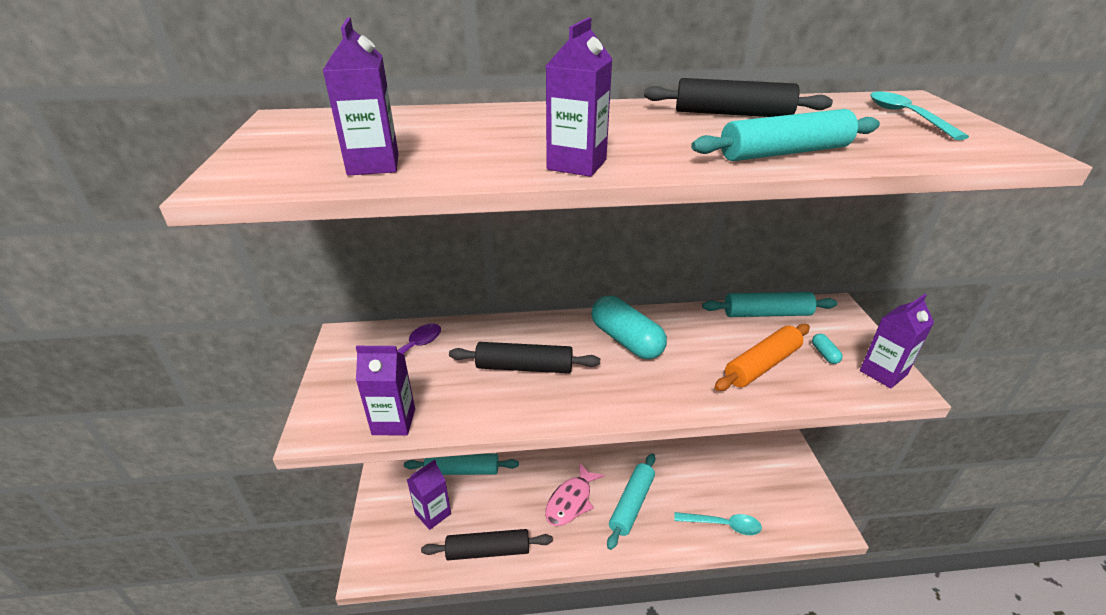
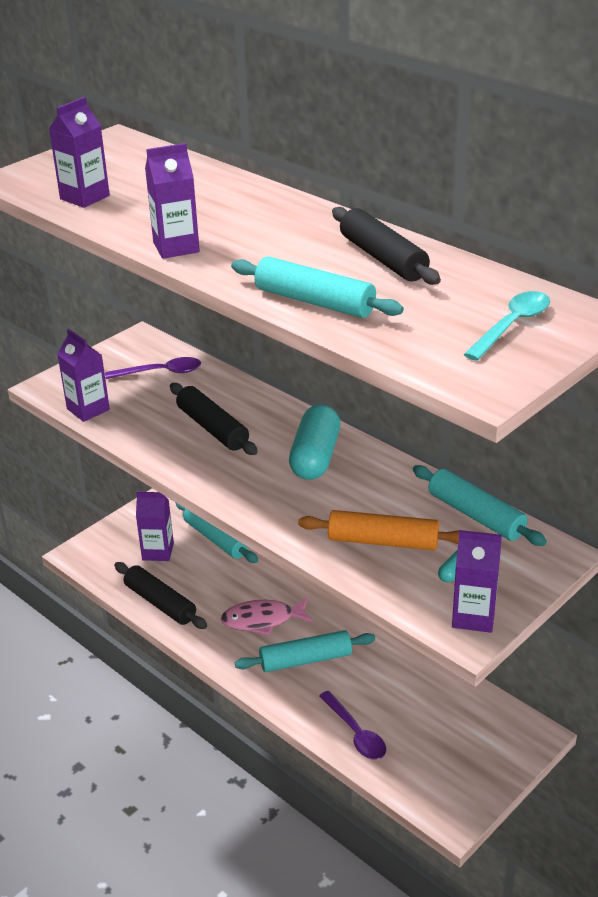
camera: 50 degrees right, 0 degrees up
(723, 525) = (356, 733): turquoise spoon -> purple spoon

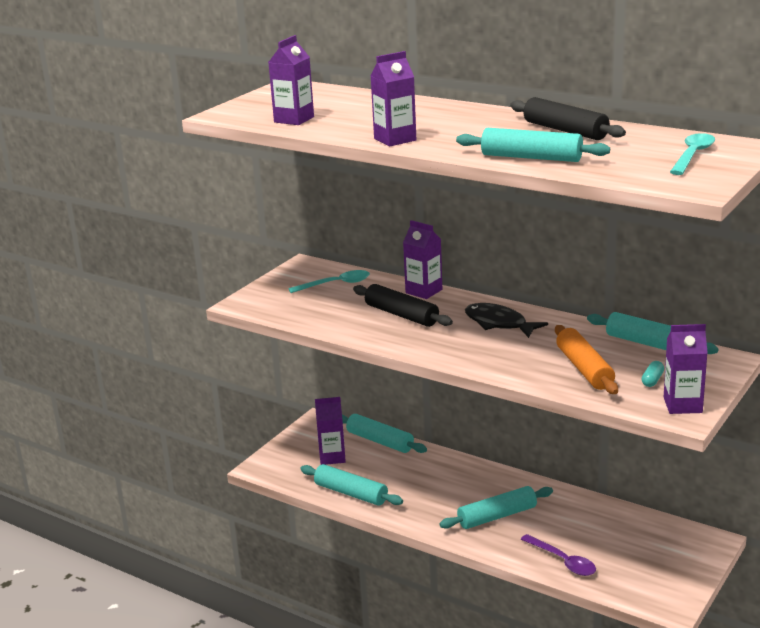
camera: 10 degrees left, 10 degrees down
(88, 409) = (286, 314): purple carton -> purple carton (424, 291)
(160, 603) = (351, 493): black rolling pin -> turquoise rolling pin
(161, 372) = (336, 284): purple spoon -> turquoise spoon
(262, 620) = (447, 493): pink fish -> none
(315, 457) = (499, 323): turquoise capsule -> black fish
(383, 541) = (584, 369): orange rolling pin -> orange rolling pin turned 75 degrees clockwise

